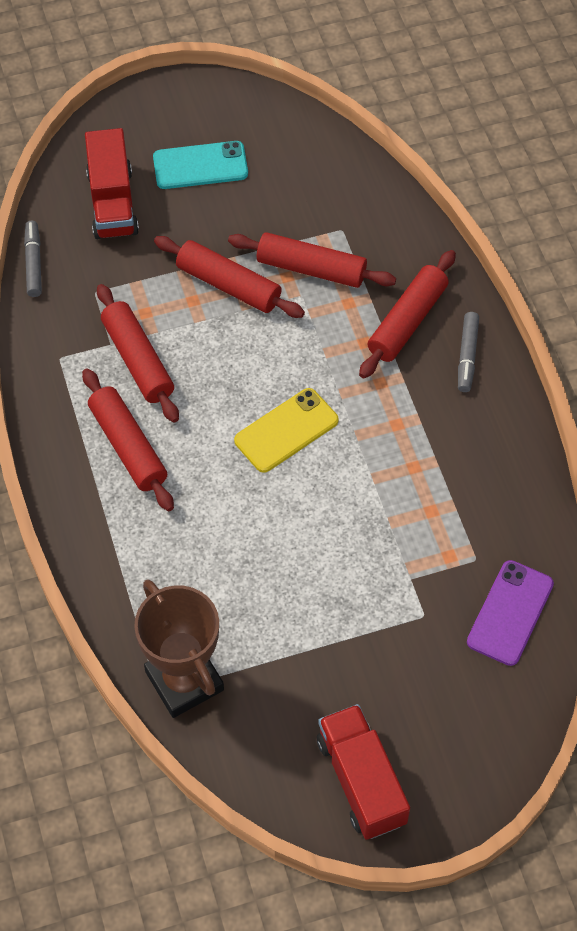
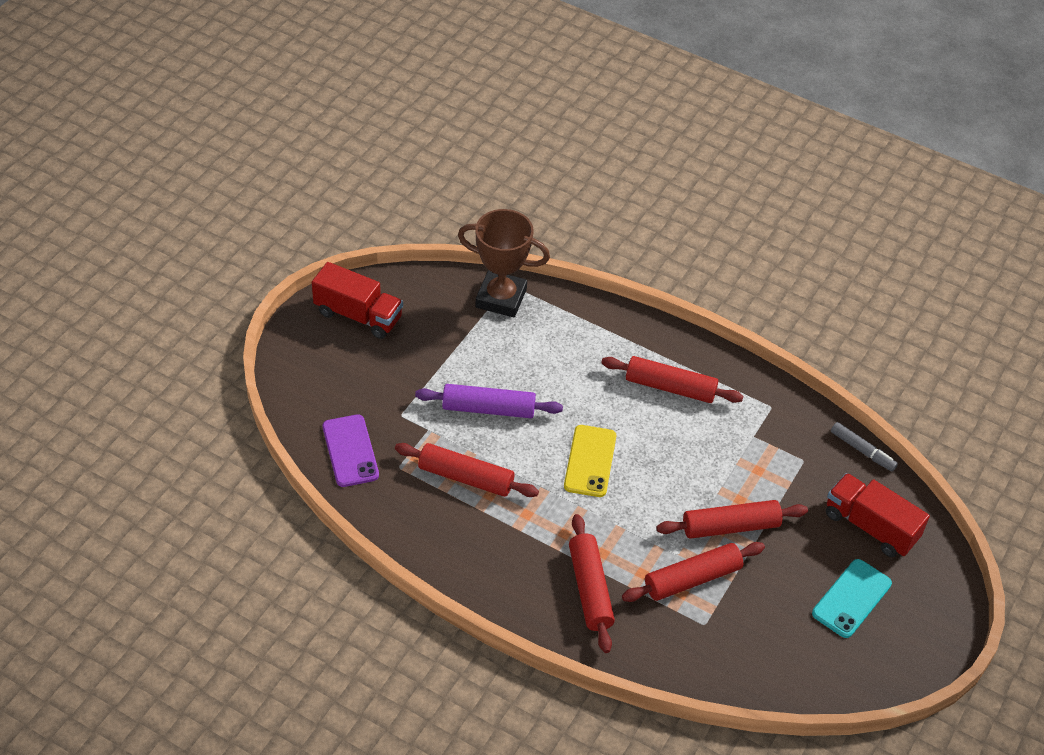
camera: 135 degrees right, 10 degrees down
(138, 360) = (726, 439): red rolling pin -> red rolling pin (466, 477)
(328, 556) = (488, 409): none -> purple rolling pin
(467, 356) = (526, 594): grey marker -> none

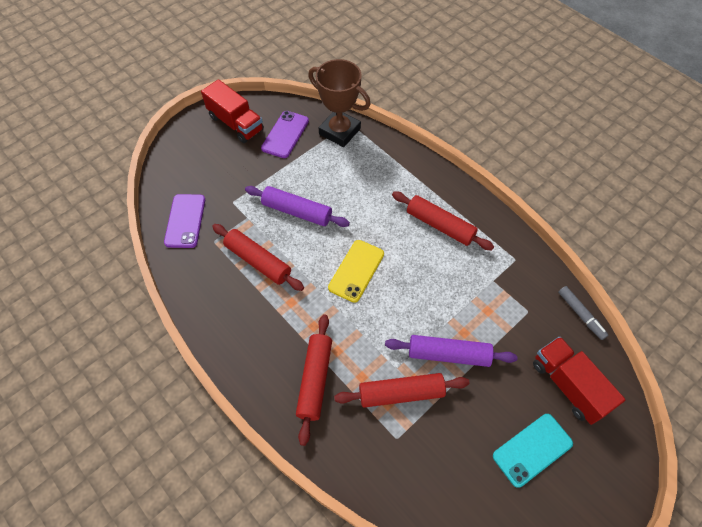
camera: 20 degrees right, 10 degrees up
(431, 316) = (285, 134): none -> purple phone
(730, 526) = (448, 354): red rolling pin -> purple rolling pin

